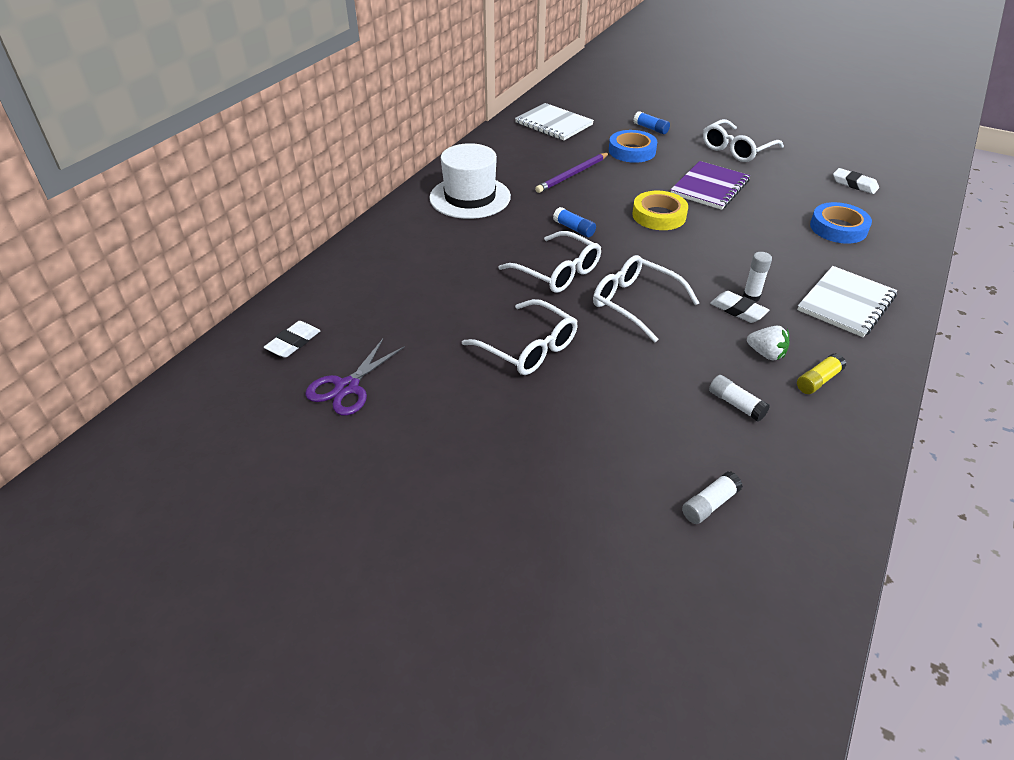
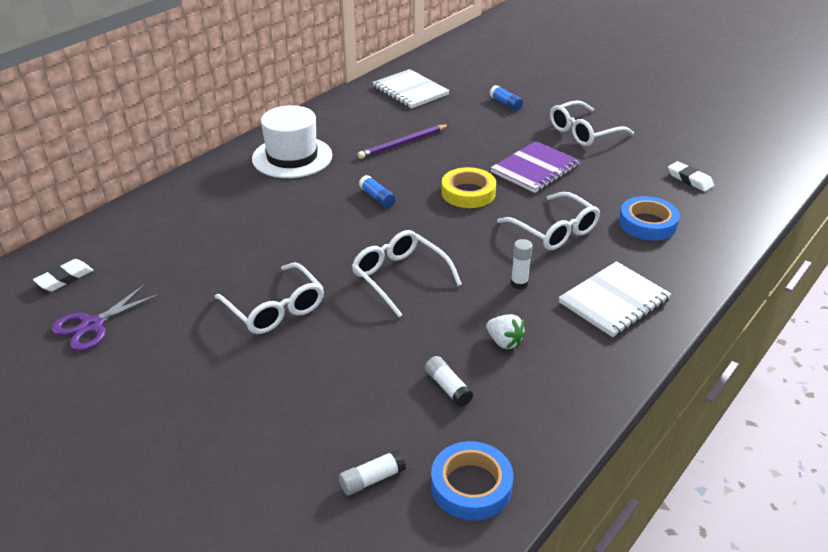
camera: 10 degrees right, 5 degrees down
(558, 272) = (340, 239): white glasses -> white glasses (555, 231)
(632, 151) = (474, 125): blue tape -> blue tape (471, 485)
(738, 310) = (498, 295): white eraser -> none
(818, 380) = (543, 375): yellow glue stick -> none

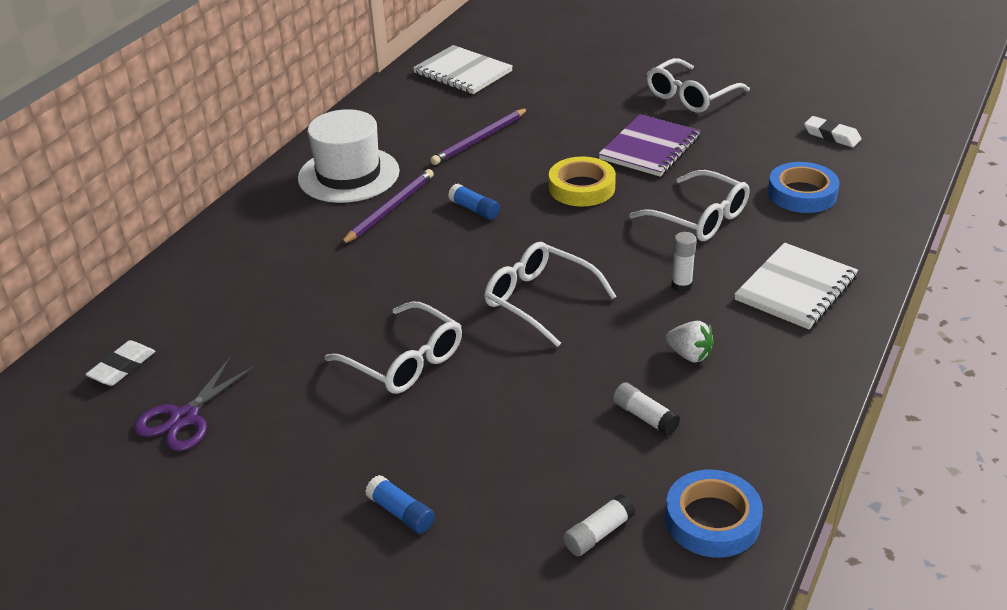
camera: 10 degrees left, 0 degrees up
(312, 188) = (389, 209): none -> purple pencil
(505, 103) = (585, 73): blue glue stick -> blue glue stick (401, 513)

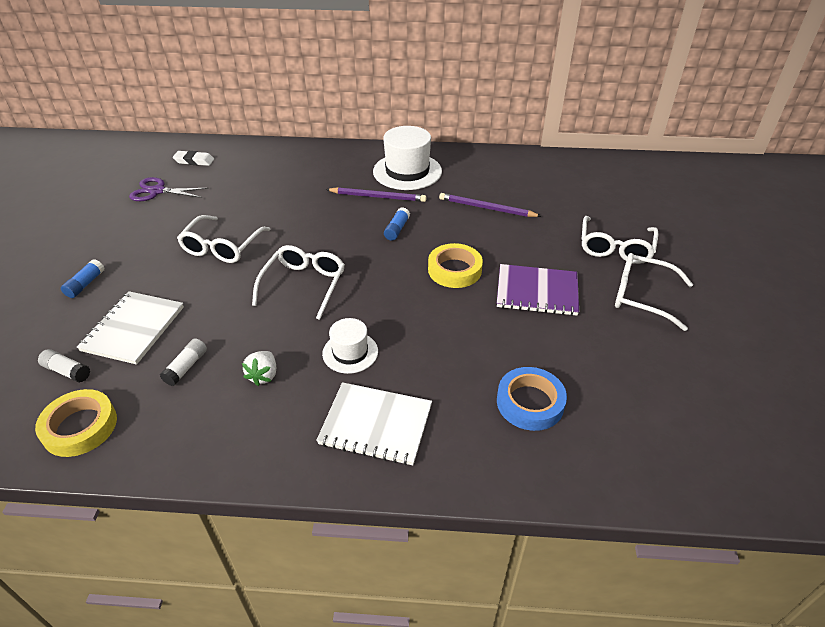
camera: 65 degrees right, 5 degrees up
(463, 72) = (571, 177): white notebook -> white notebook (133, 329)
(681, 286) = (350, 352): white glue stick -> white hat
(700, 218) = (450, 343): white glasses -> white glasses (615, 248)
(712, 520) = (80, 427): blue tape -> yellow tape
(831, 136) = (653, 407): white eraser -> none

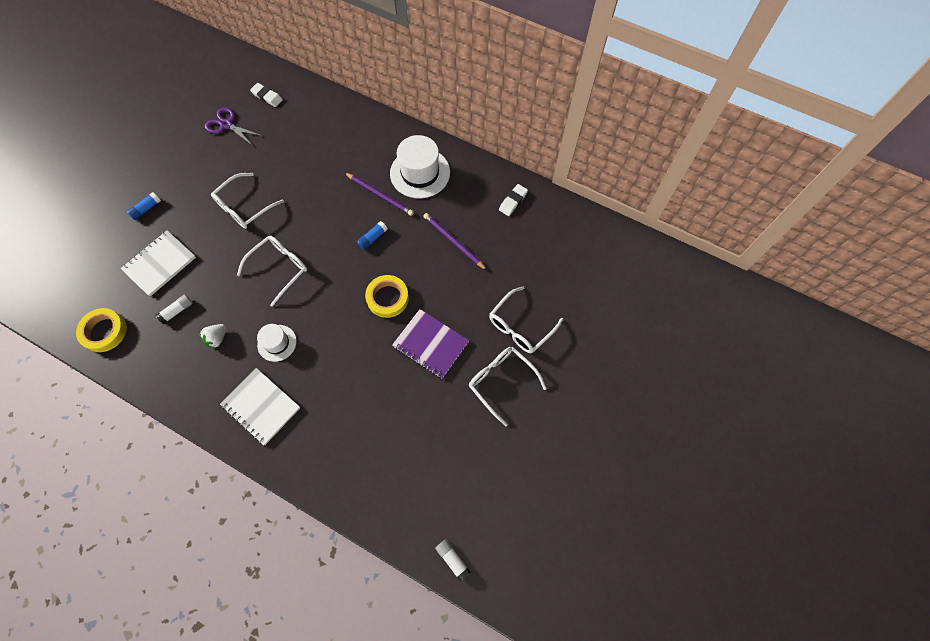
camera: 25 degrees right, 25 degrees up
(67, 371) = (111, 284): white glue stick -> white glue stick (452, 559)
(517, 166) = (513, 201): none -> white eraser
(530, 403) = (360, 434): blue tape -> none

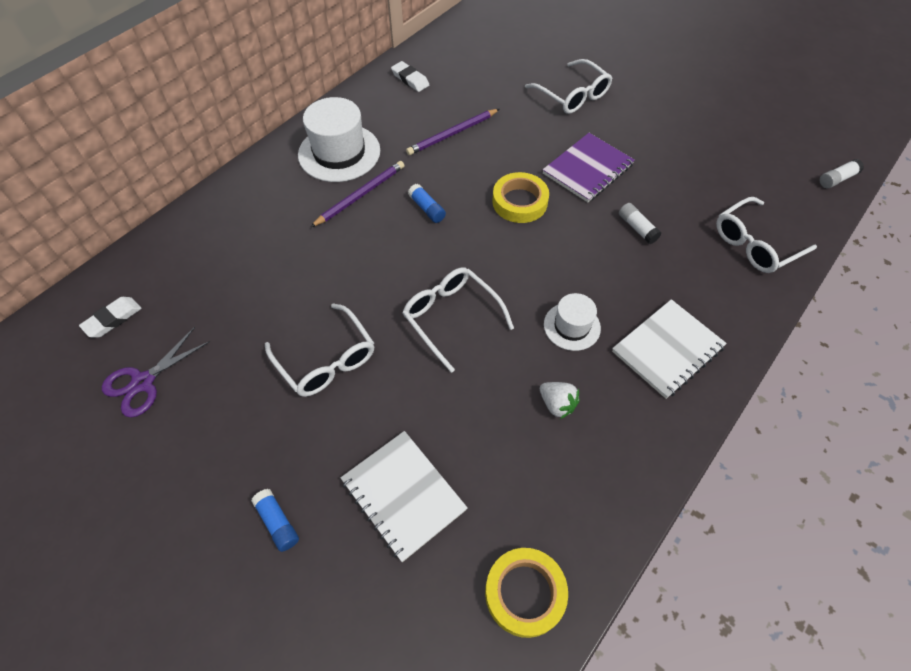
camera: 80 degrees left, 10 degrees down
(177, 311) = (501, 465): white glue stick -> white glue stick (637, 228)
(501, 381) = (637, 118): white glasses -> white glasses (754, 244)

